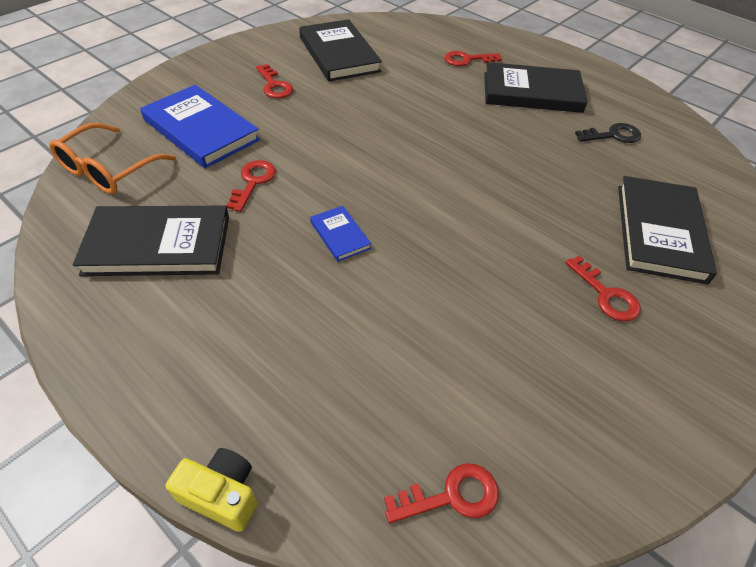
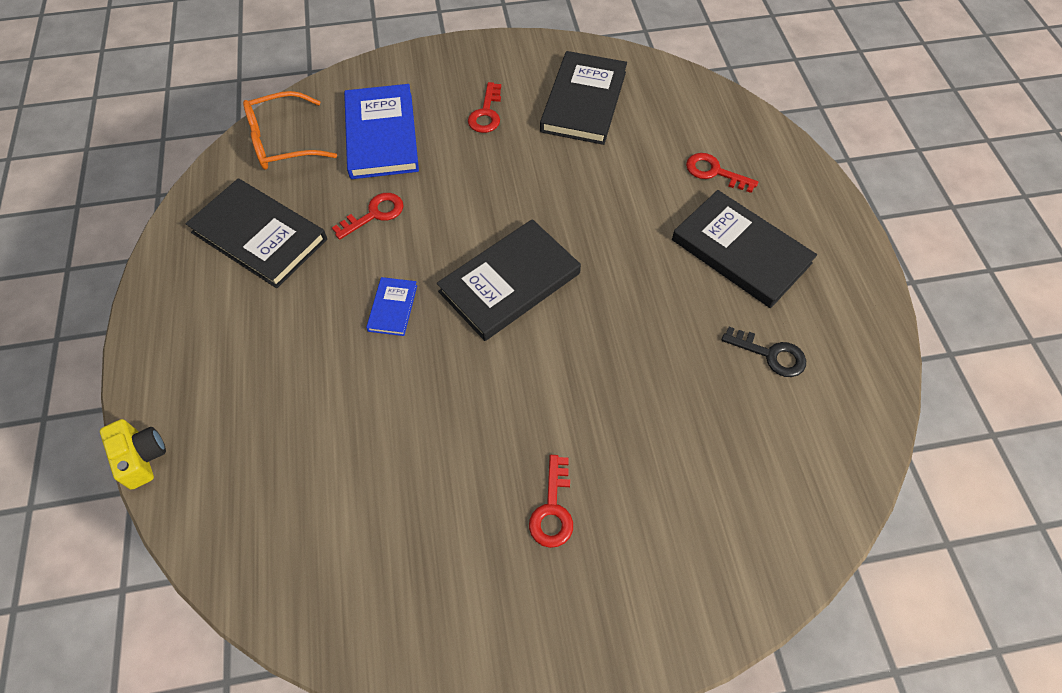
camera: 40 degrees right, 10 degrees up
(451, 495) = (265, 567): red key -> none
(660, 232) = (682, 488): black book -> black book (510, 282)

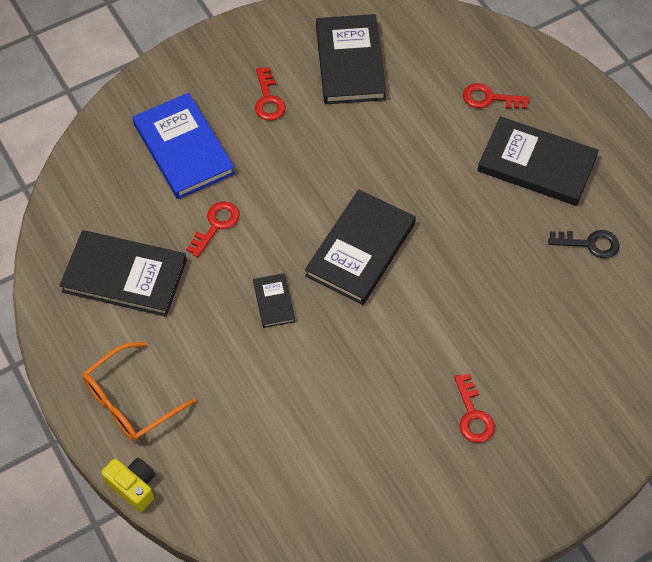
camera: 20 degrees left, 0 degrees up
(282, 142) = (95, 183): orange glasses -> orange glasses (130, 401)
(392, 308) = (274, 302): blue book -> black book

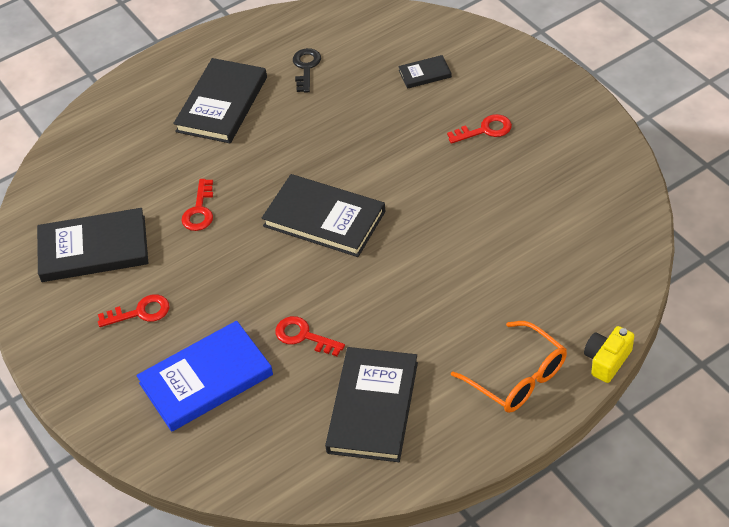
camera: 90 degrees left, 10 degrees down
(274, 302) = (389, 278): black book -> black book (425, 74)
(489, 98) = (145, 140): red key -> red key (199, 210)

